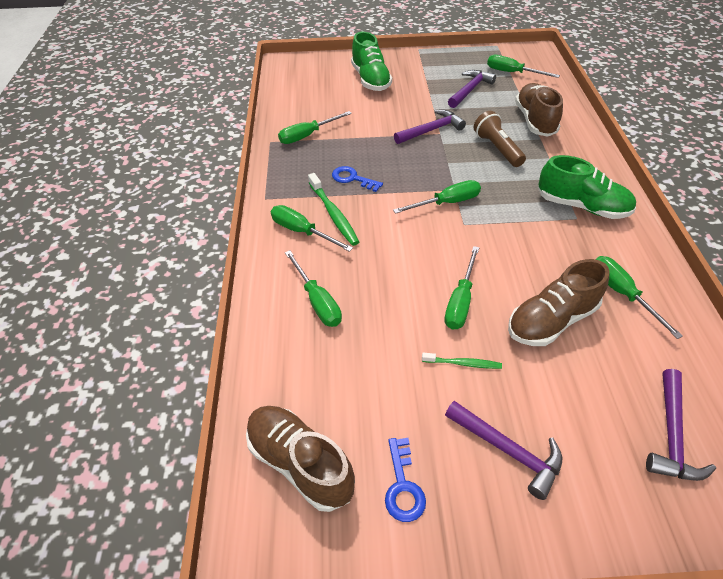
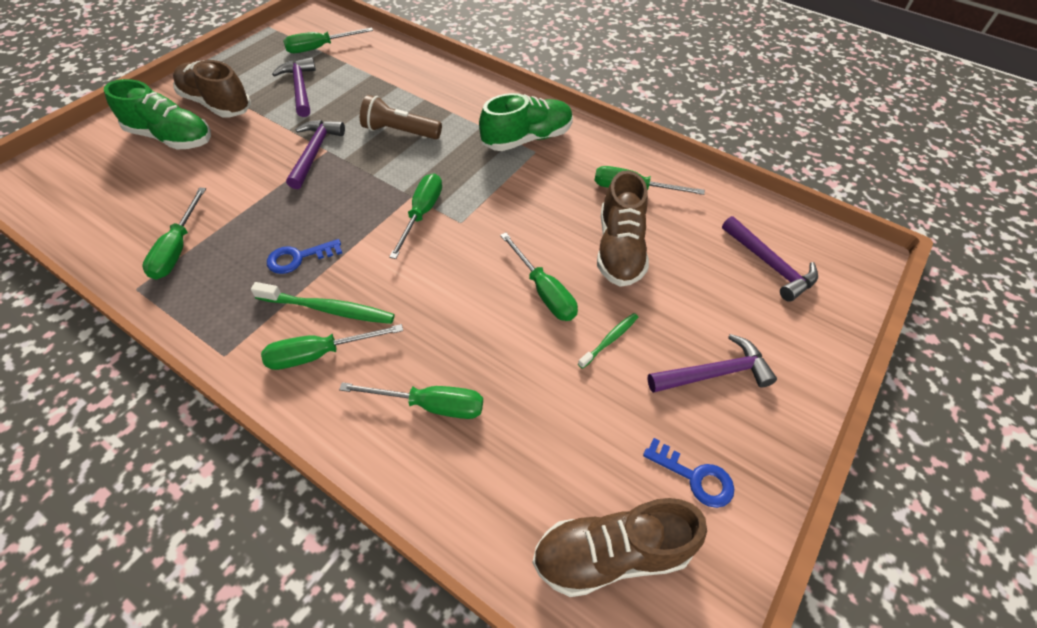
camera: 55 degrees left, 5 degrees up
(535, 121) = (399, 85): brown shoe -> brown shoe (217, 104)

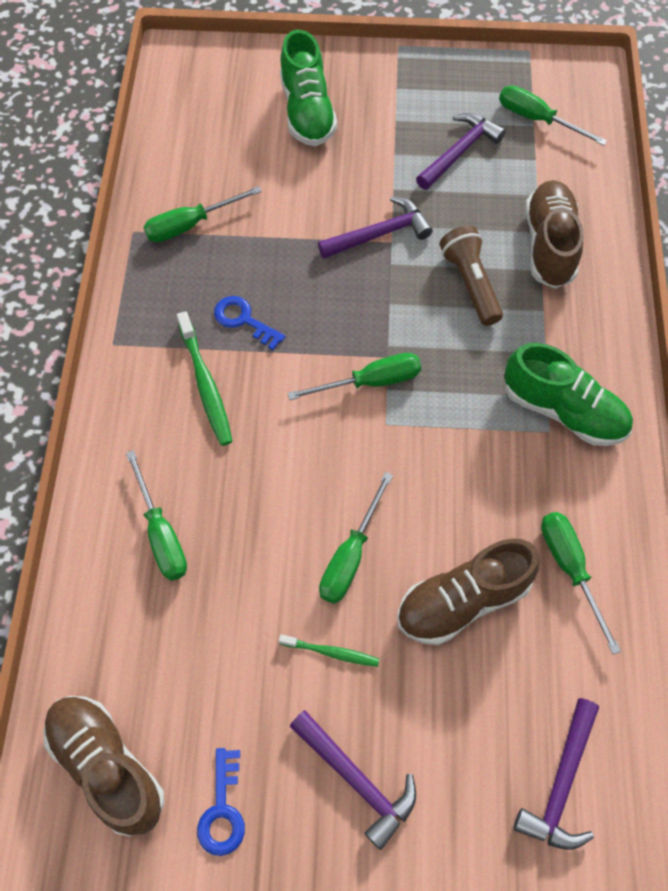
camera: 60 degrees right, 10 degrees up
(217, 104) = (378, 107): brown shoe -> brown shoe (549, 245)
(319, 354) = (157, 412): green screwdriver -> none

